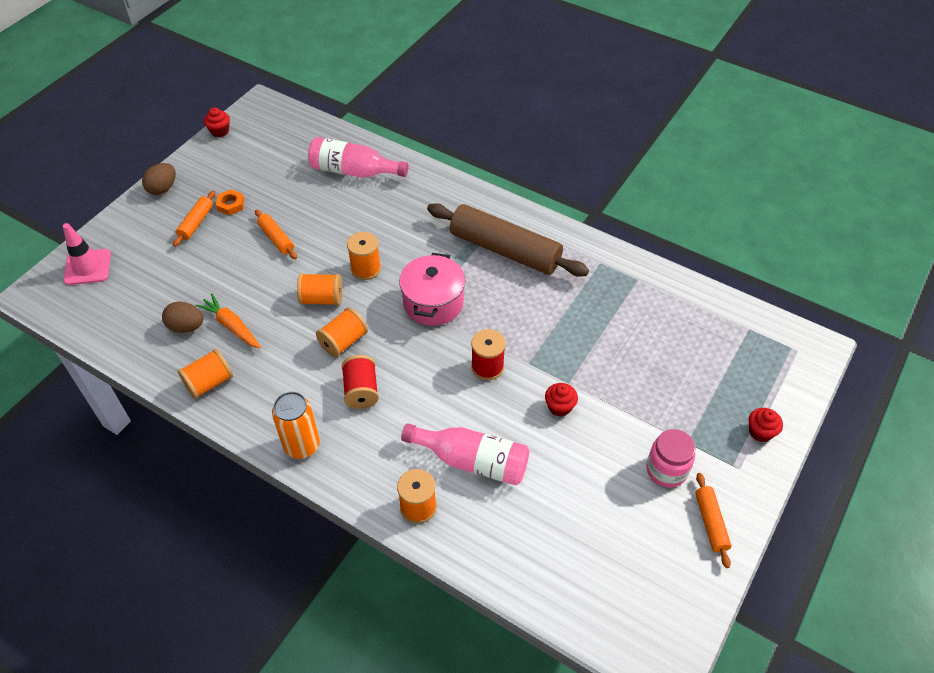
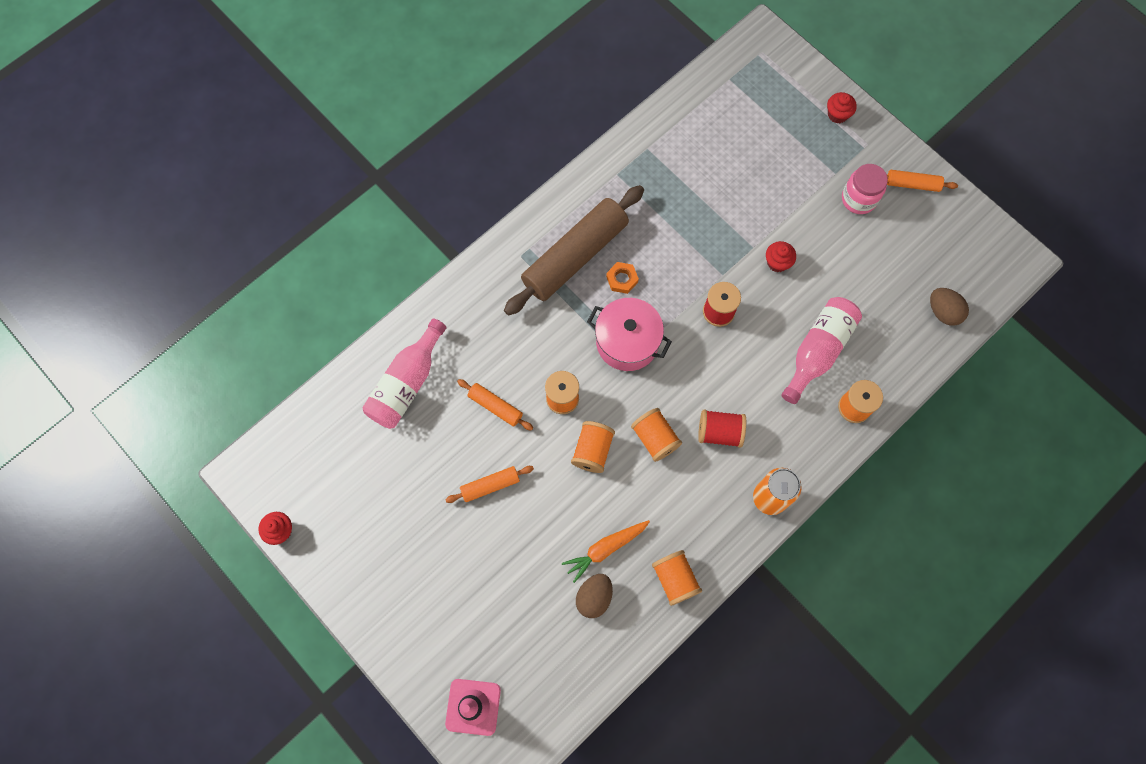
camera: 75 degrees left, 20 degrees up
(163, 188) = (365, 610): brown egg -> brown egg (943, 312)
(196, 223) = (437, 574): orange rolling pin -> orange rolling pin (495, 406)
(231, 205) = (419, 531): orange nut -> orange nut (622, 279)

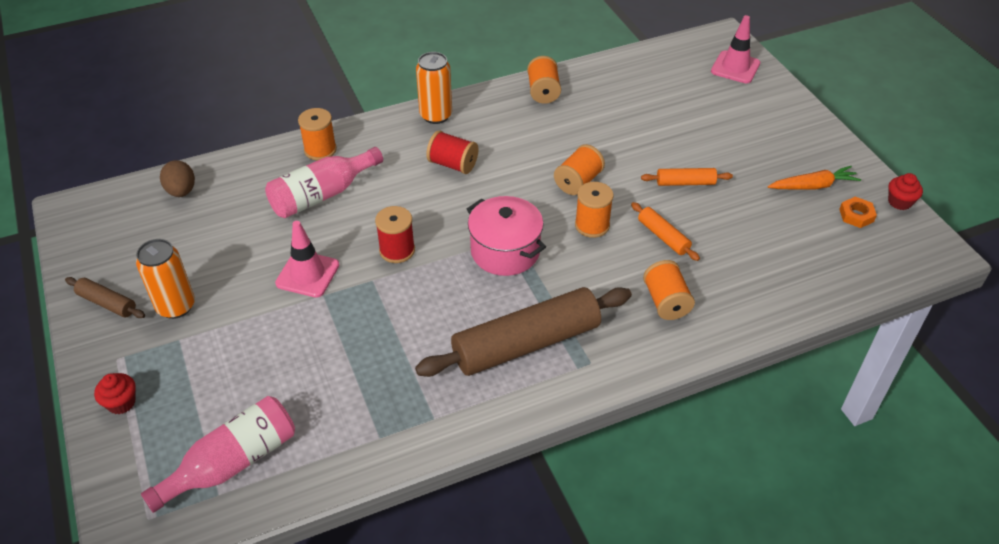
camera: 160 degrees left, 25 degrees down
(407, 383) = (754, 279): pink bottle -> pink bottle (232, 463)
(594, 597) = (615, 97): brown egg -> none
(605, 549) = (594, 120): orange carrot -> orange carrot (813, 186)
(622, 279) = (483, 306): orange nut -> orange nut (856, 215)
(655, 438) = (515, 175): orange spool -> orange spool (666, 302)
(777, 262) = (307, 274): red cupcake -> pink traffic cone
(858, 199) = (176, 306): pink jar -> orange can
(912, 184) = (107, 303): orange rolling pin -> brown rolling pin

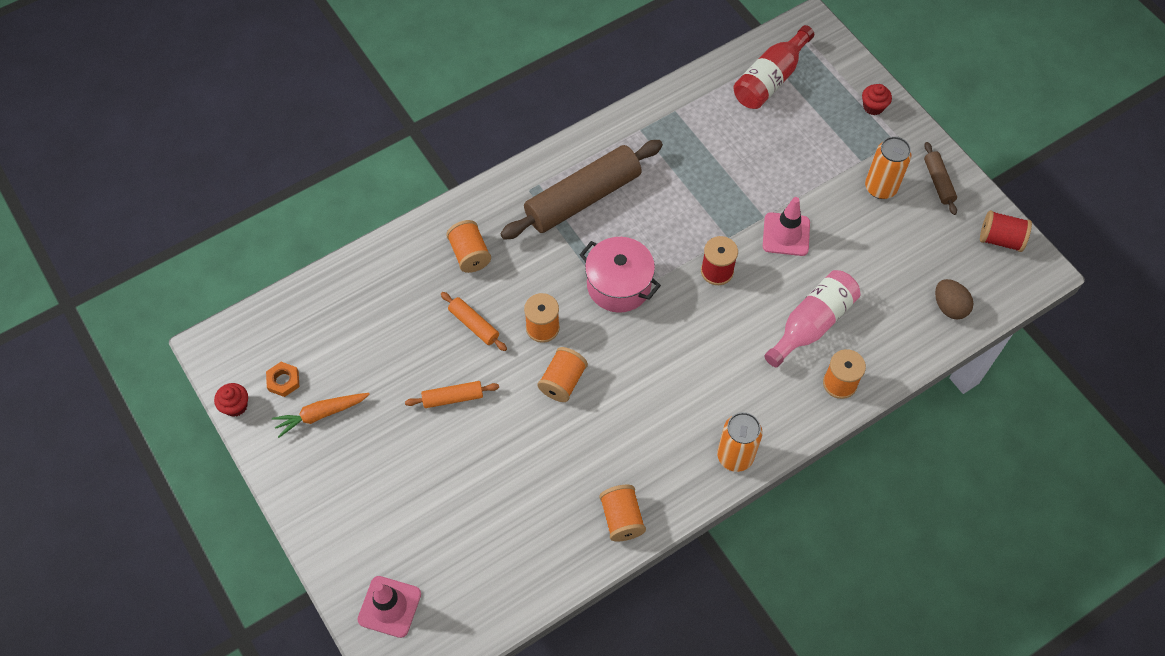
camera: 170 degrees right, 15 degrees up
(107, 303) = (938, 182): brown rolling pin -> brown rolling pin turned 60 degrees clockwise
(232, 463) = (770, 79): pink bottle -> red bottle
(453, 164) = (696, 385): red spool -> red spool (1000, 239)

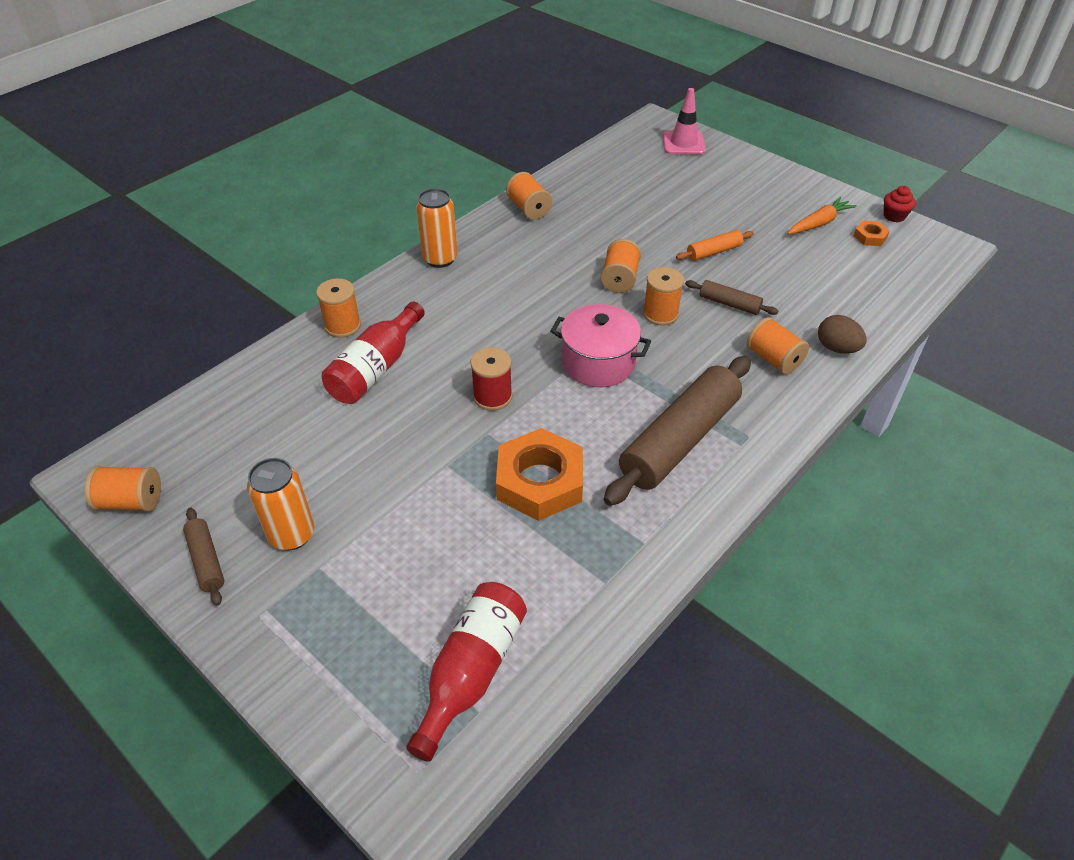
camera: 165 degrees right, 15 degrees down
(474, 324) = (729, 304): orange rolling pin -> brown rolling pin
(698, 188) = (540, 481): none -> orange nut
(786, 234) = (416, 451): pink traffic cone -> none
(812, 324) = (376, 368): pink bottle -> red bottle
(873, 107) = (299, 661): red cupcake -> none
(949, 307) = (214, 414): brown egg -> brown egg (837, 348)
(1000, 239) = (131, 502): red spool -> orange spool

